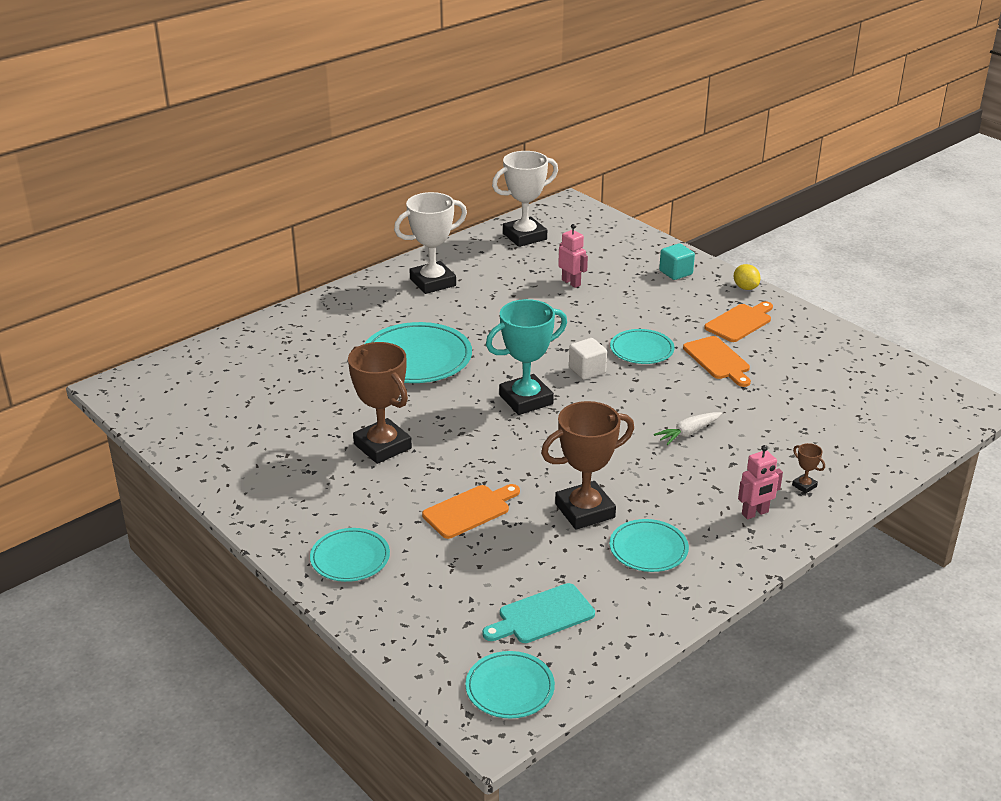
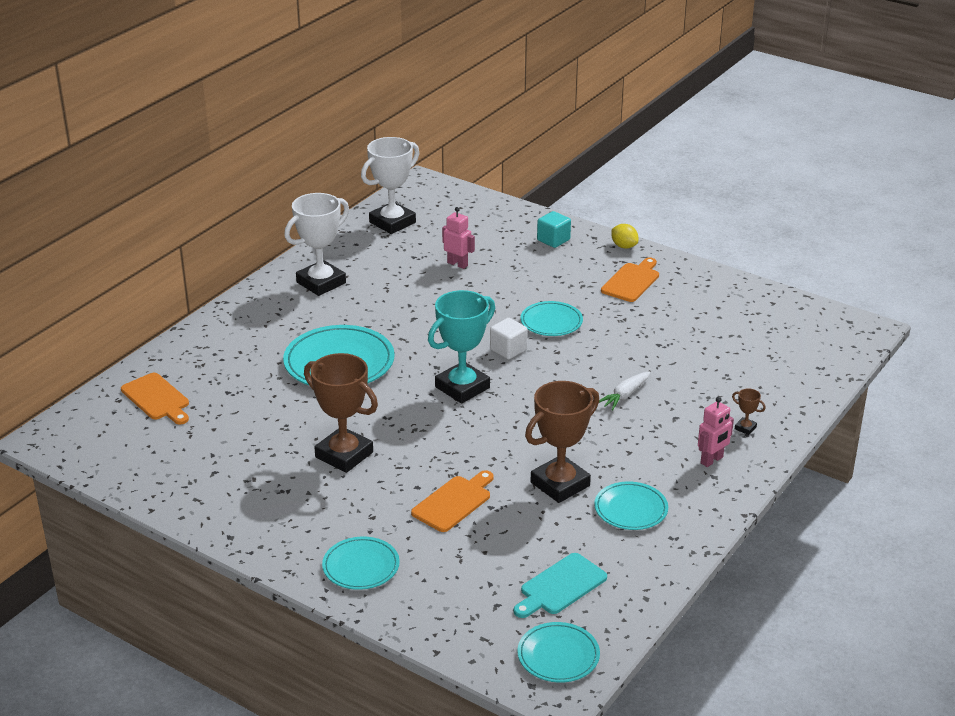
camera: 15 degrees left, 0 degrees up
(718, 360) = (625, 321): orange cutting board -> orange cutting board (157, 398)

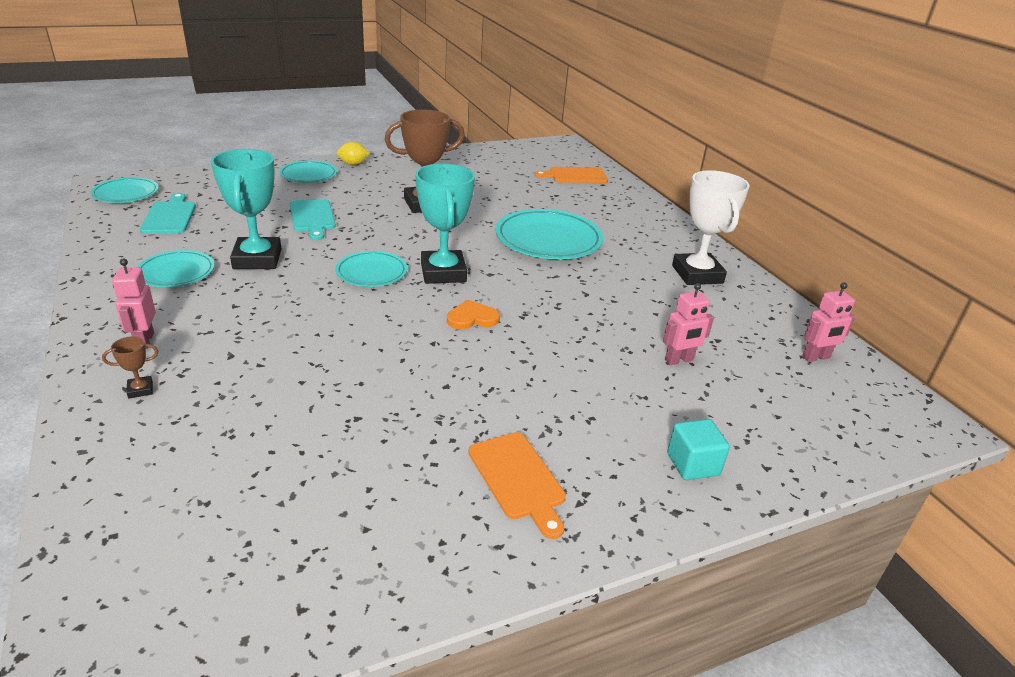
camera: 120 degrees right, 0 degrees up
(392, 222) = (816, 357): white trophy -> pink robot
(454, 502) = (312, 217): orange cutting board -> turquoise cutting board
(508, 350) = (472, 318): white cube -> orange heart
(551, 322) = (492, 366): turquoise plate -> turquoise plate (371, 272)
(560, 484) = (257, 259): brown trophy -> turquoise trophy
(624, 246) = (625, 530): yellow lemon -> yellow lemon (353, 164)
(624, 395) = (308, 345): white carrot -> none

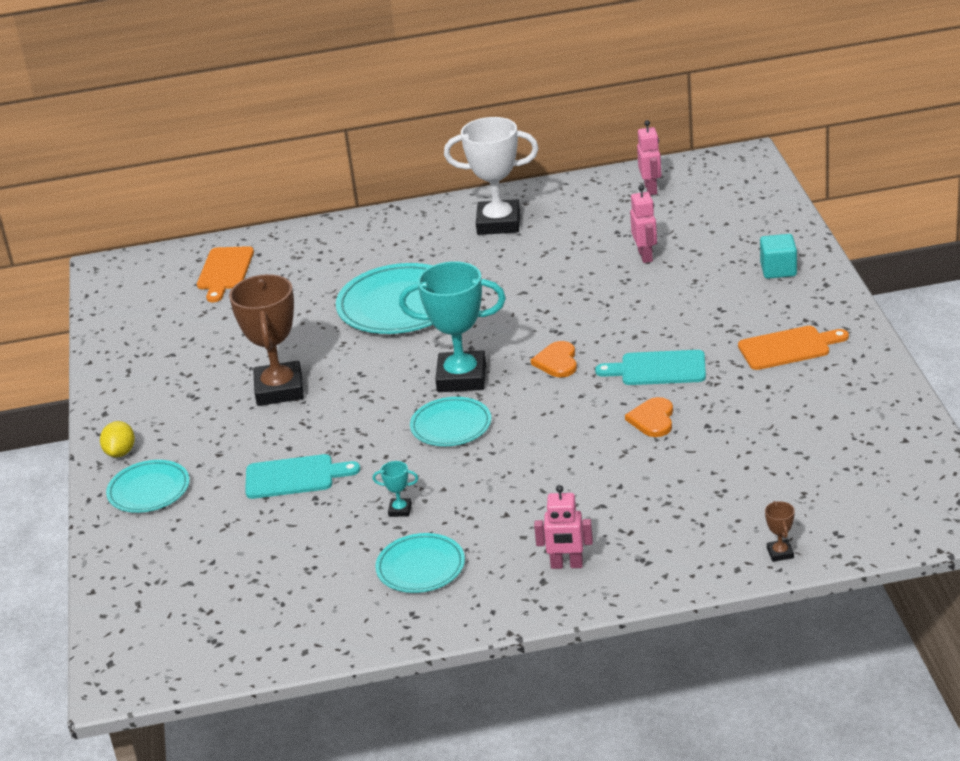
camera: 70 degrees left, 0 degrees up
(126, 193) = (165, 653): turquoise plate -> none
(140, 390) = (652, 552): brown trophy -> brown trophy (780, 553)
(170, 216) = (258, 598): turquoise cutting board -> turquoise cutting board (658, 369)
(257, 259) = (400, 510): turquoise trophy -> turquoise trophy, size x0.40
(371, 379) = (652, 419): none -> orange heart

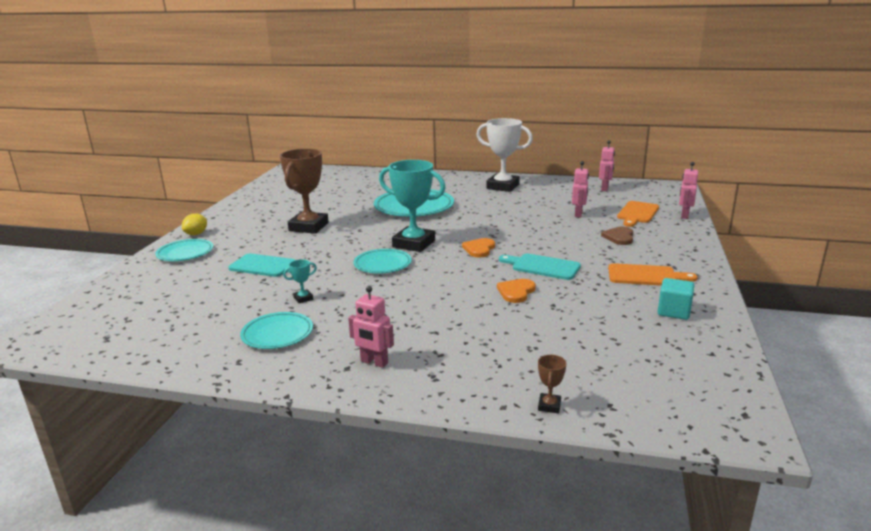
camera: 20 degrees right, 10 degrees down
(225, 271) = (342, 179): orange cutting board -> orange cutting board (637, 213)
(400, 510) = (303, 298): turquoise trophy -> turquoise trophy turned 60 degrees counterclockwise
(723, 287) = (619, 237): none -> brown heart
(778, 270) = (664, 236): turquoise cube -> turquoise cube (674, 311)
(786, 220) = (684, 215): none -> pink robot

